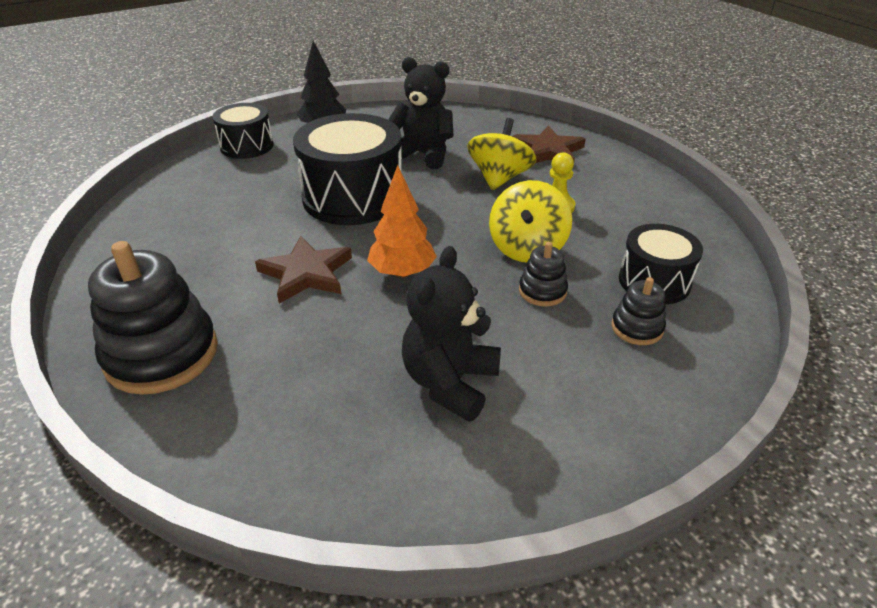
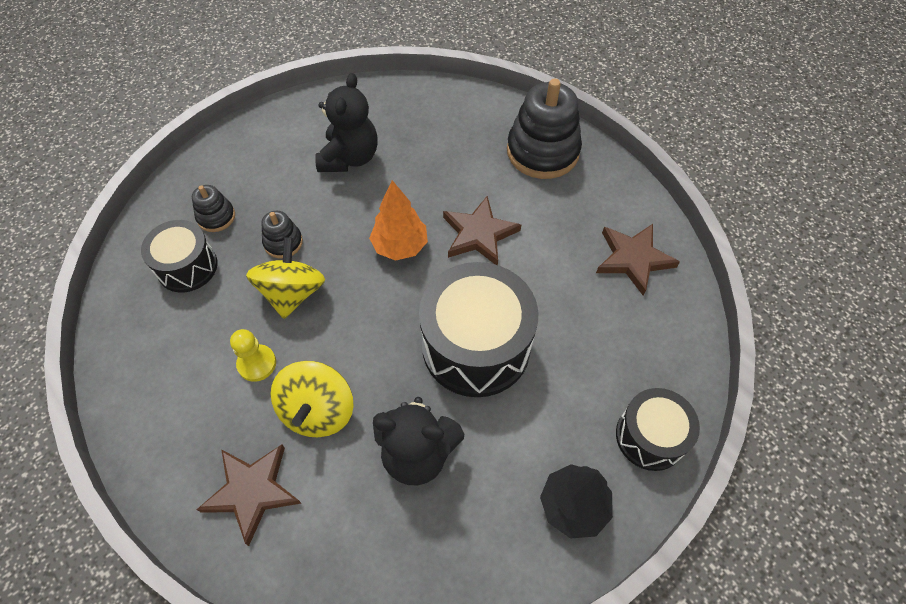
camera: 170 degrees right, 20 degrees up
(156, 235) = (633, 259): none -> brown star

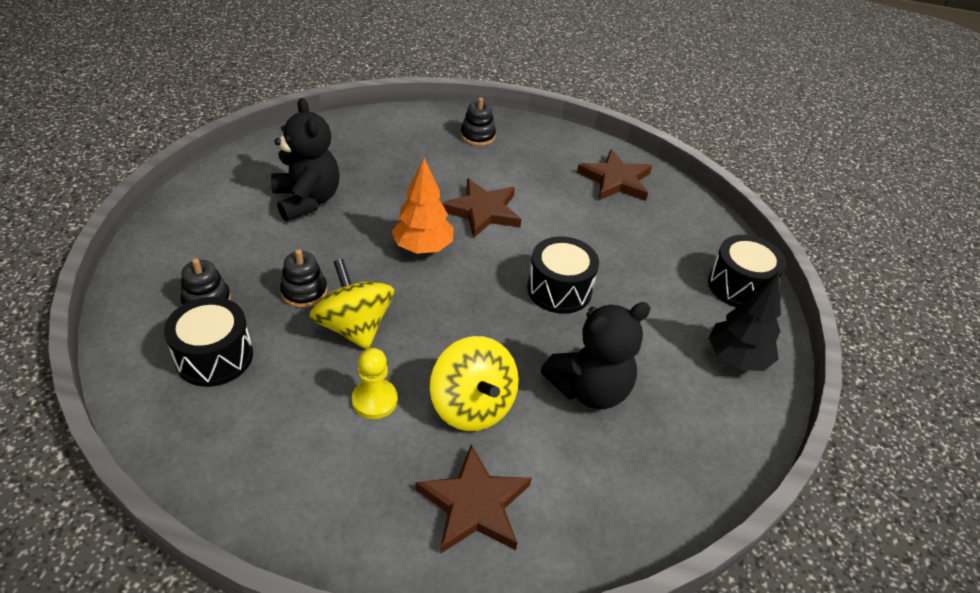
camera: 40 degrees left, 15 degrees down
(476, 346) = (559, 290): black drum -> black drum, size x0.59
(542, 151) = (477, 136): black stacking toy -> black stacking toy, size x0.49

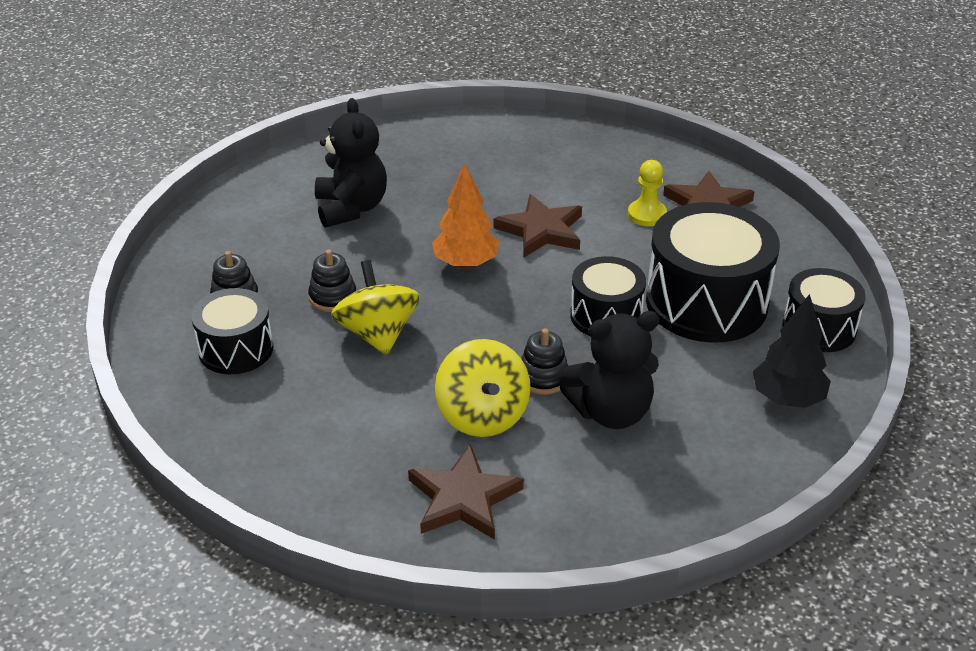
camera: 15 degrees right, 5 degrees down
(374, 400) = (385, 401): yellow pawn -> yellow pawn (647, 215)
(477, 136) = (556, 149): black stacking toy -> black stacking toy (543, 377)
(640, 270) = (706, 302): none -> black drum

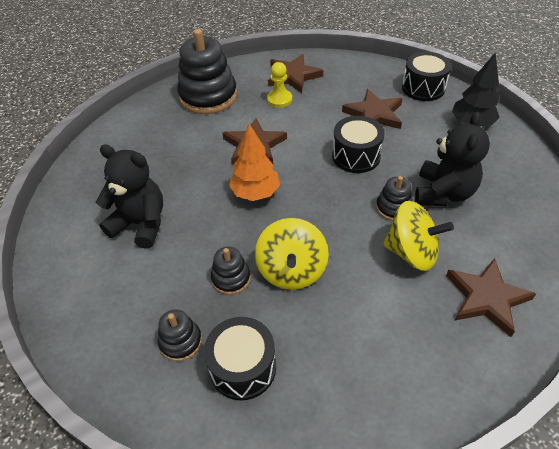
camera: 55 degrees left, 10 degrees up
(377, 334) = (291, 270): yellow spinning top -> yellow spinning top turned 105 degrees counterclockwise
(591, 160) = (208, 96): none -> black stacking toy
(706, 302) = (374, 114): black drum -> brown star

